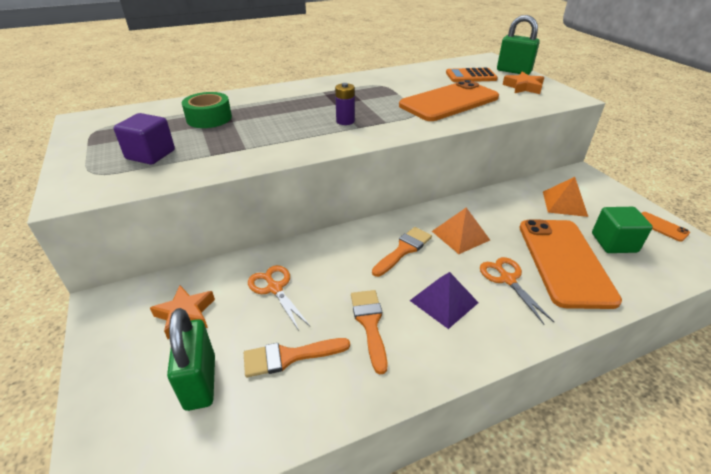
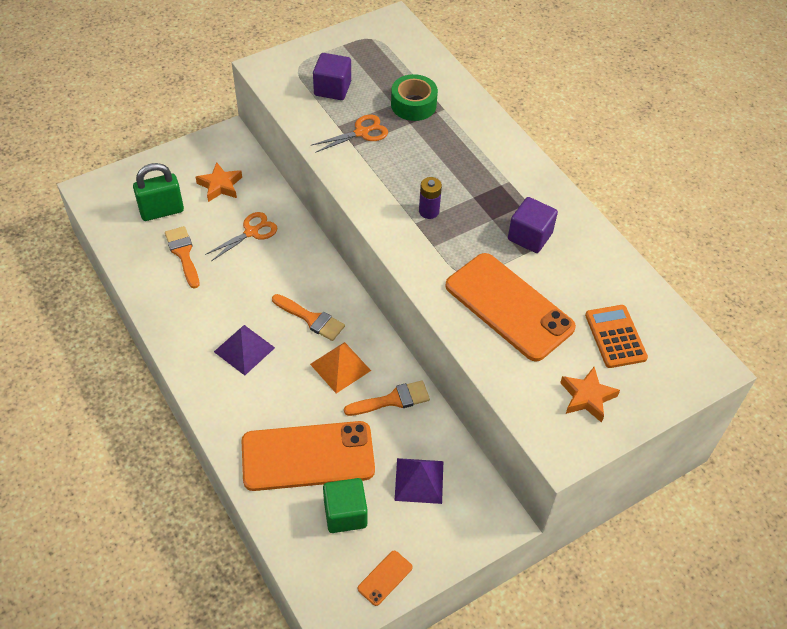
camera: 80 degrees right, 15 degrees up
(370, 323) = (216, 299): orange brush -> orange brush (392, 400)
(381, 90) = (530, 236): none -> purple cube
(507, 279) = (276, 401): orange scissors -> orange scissors (361, 132)
(513, 71) = (656, 394): green padlock -> none
(564, 203) = (419, 480): orange pyramid -> purple pyramid

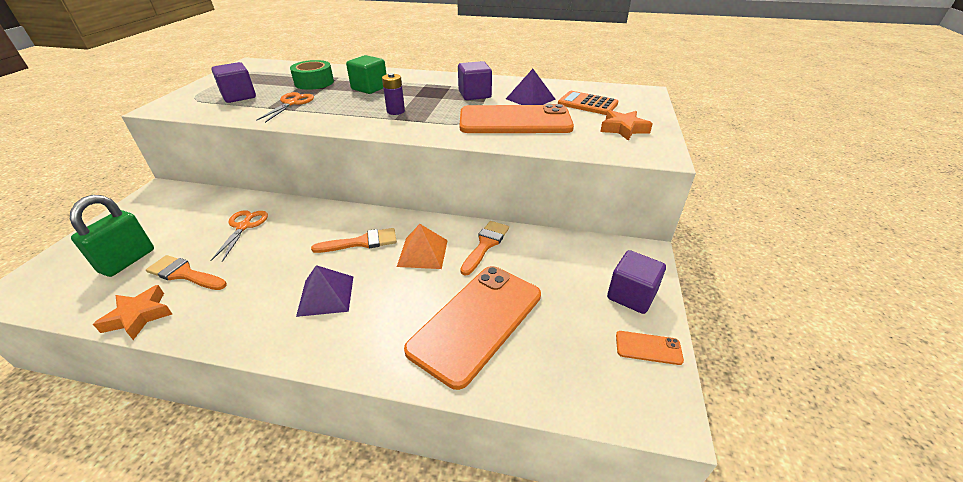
camera: 45 degrees left, 15 degrees down
(220, 185) = (179, 217): orange star -> orange star (139, 316)
(345, 514) = (559, 333): green cube -> green cube (369, 88)
(385, 578) = (648, 348): orange phone -> orange phone turned 75 degrees counterclockwise
(419, 480) = (570, 272): purple pyramid -> purple pyramid (530, 99)
(433, 538) = (631, 295): none -> purple cube

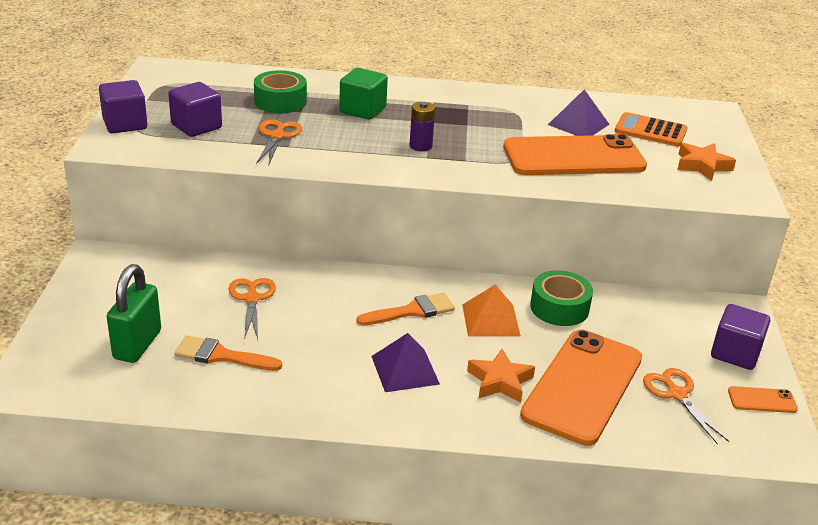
camera: 10 degrees left, 5 degrees down
(139, 316) = (205, 401): orange star -> orange star (500, 381)
(474, 94) = (506, 119): purple cube -> purple cube (125, 124)
(485, 244) = (559, 307): orange brush -> green tape
(564, 336) = (677, 394): none -> orange scissors

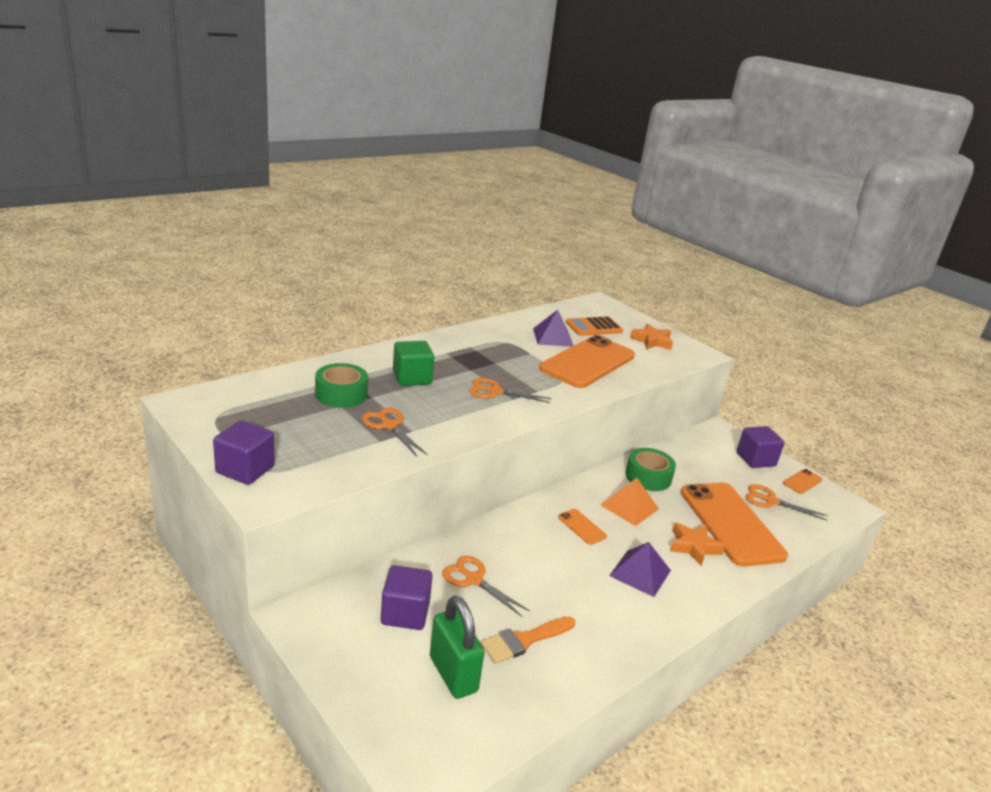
camera: 45 degrees left, 5 degrees down
(196, 126) = (312, 444): purple cube -> purple cube (405, 613)
(412, 311) = (582, 527): orange brush -> orange phone
(420, 146) = (495, 392): purple battery -> orange scissors

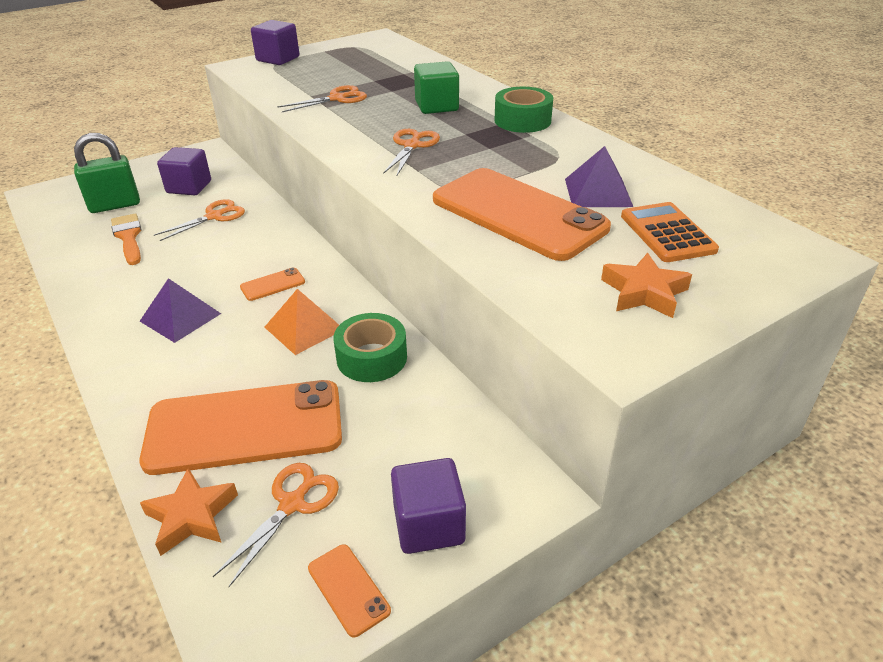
camera: 100 degrees right, 10 degrees up
(341, 394) = (396, 80): green tape -> green tape (522, 120)
(693, 547) = (208, 373): orange star -> orange star (191, 516)

